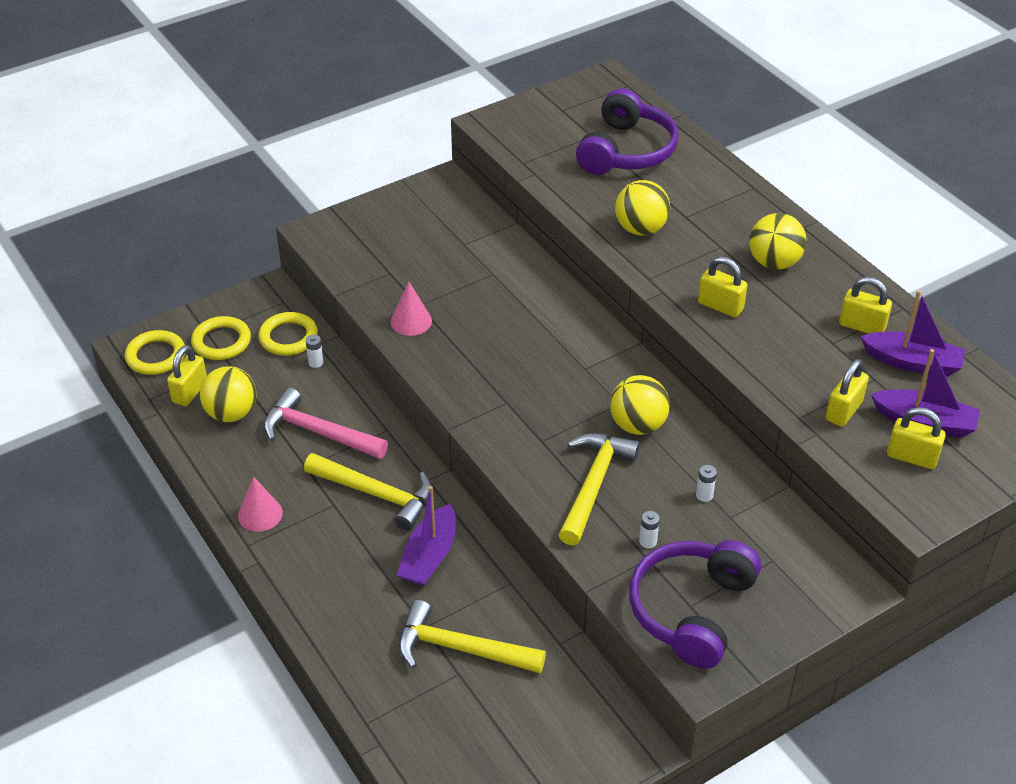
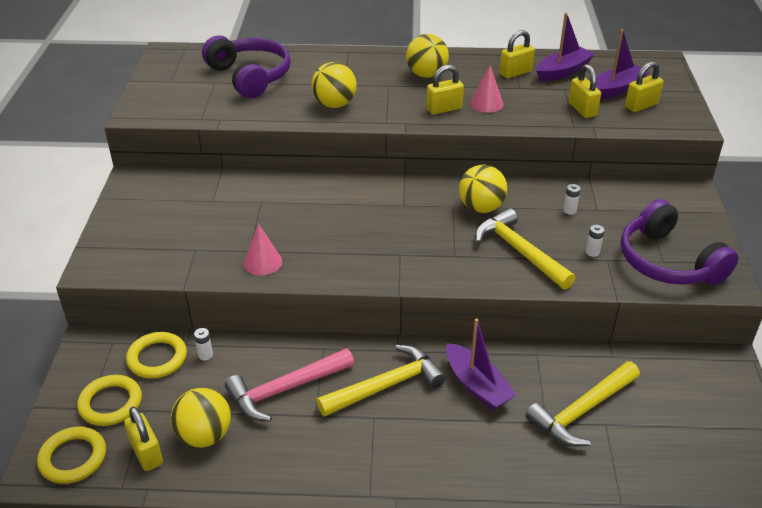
camera: 55 degrees left, 5 degrees down
(260, 514) = (341, 470): pink cone -> pink cone (486, 103)

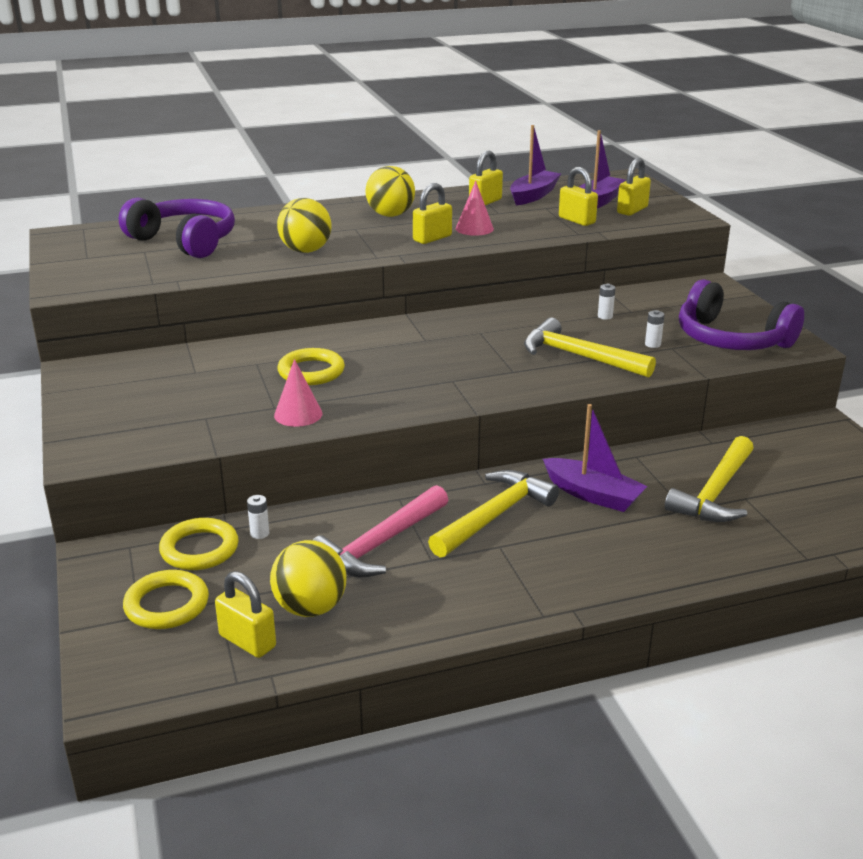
camera: 20 degrees left, 10 degrees down
(73, 458) = (151, 669): yellow ring -> yellow ring (311, 371)
(481, 208) = (511, 329): yellow ball -> none

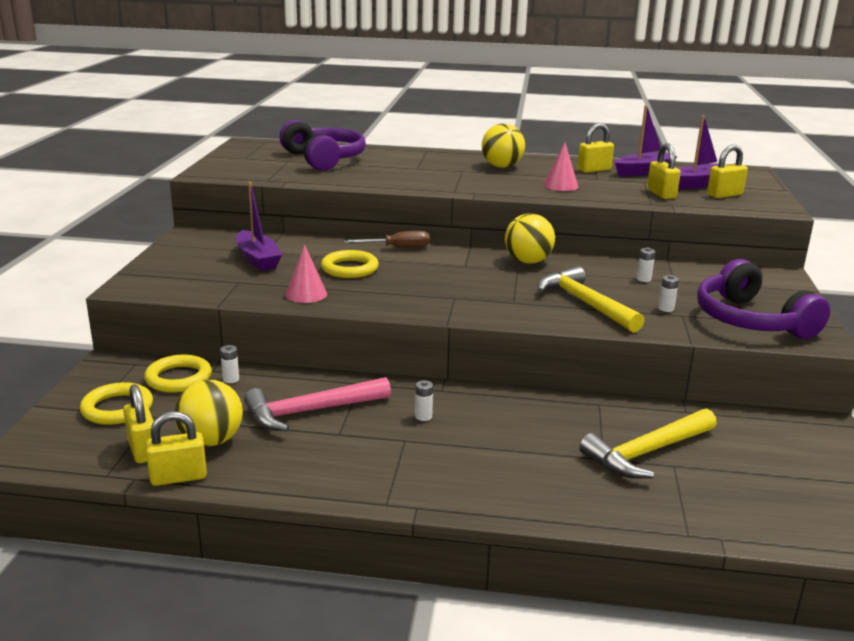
camera: 25 degrees right, 5 degrees down
(306, 251) = (404, 178): yellow ball -> yellow ball (528, 261)
(335, 334) = (397, 248): none -> brown screwdriver
(432, 238) = (516, 186): yellow padlock -> yellow padlock (178, 477)
(494, 516) = (423, 416): yellow hammer -> white battery
(593, 495) = (527, 423): purple boat -> purple boat (257, 259)

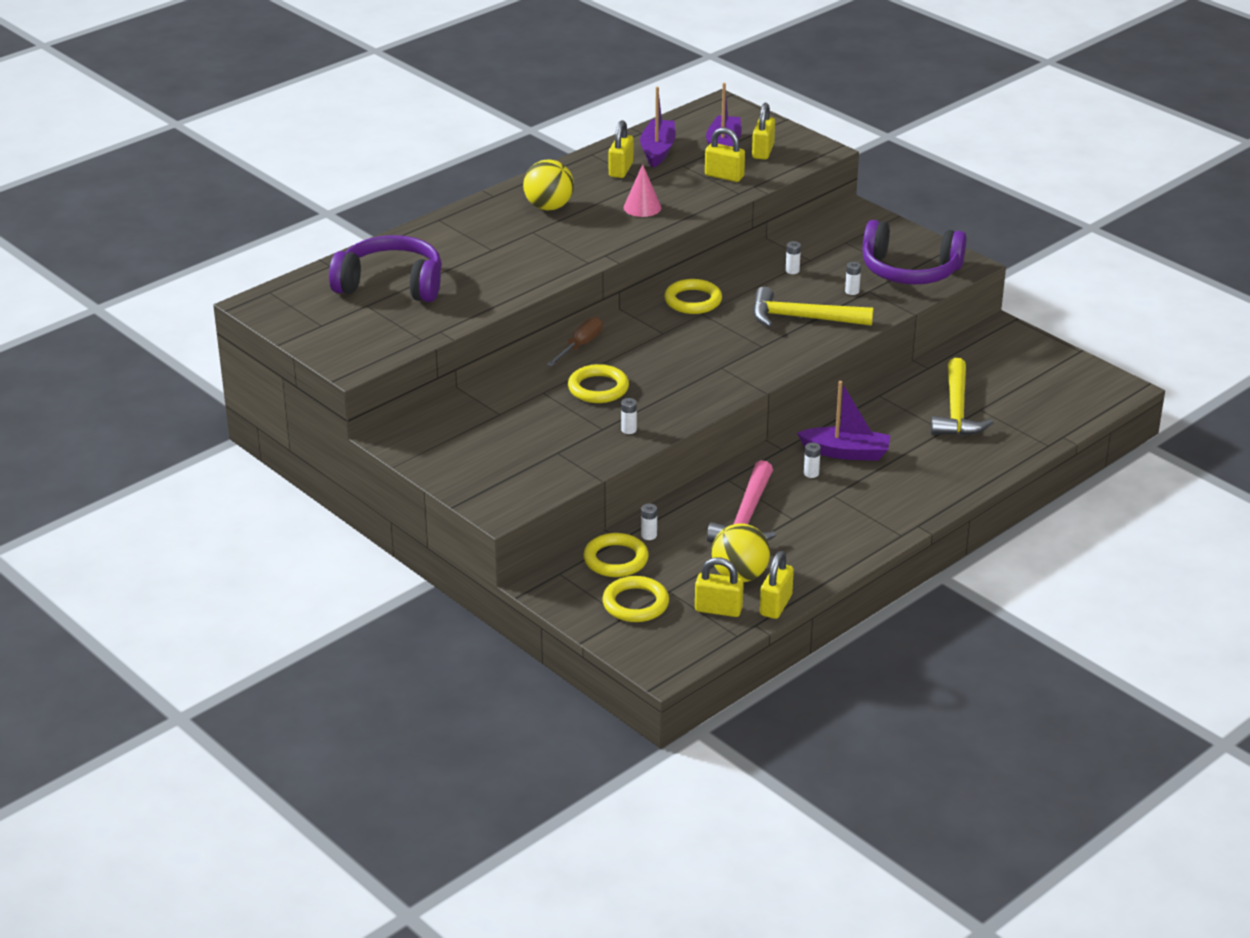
camera: 50 degrees left, 10 degrees up
(257, 259) = (514, 425): purple boat -> purple boat (846, 452)
(306, 294) = (628, 430): pink cone -> white battery
(528, 261) = (693, 301): yellow ball -> yellow ring

